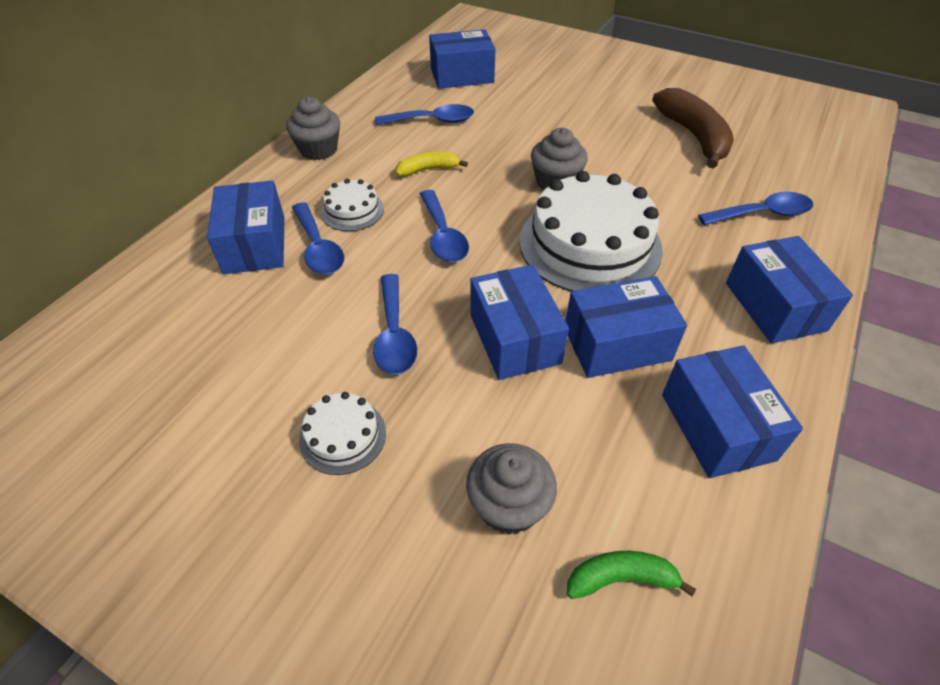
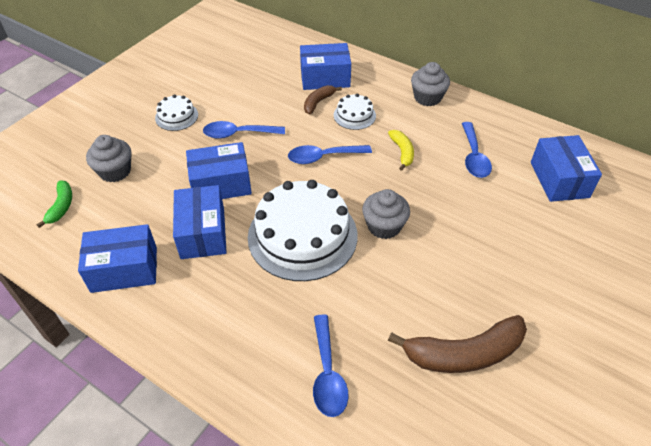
camera: 95 degrees right, 0 degrees up
(318, 248) = (318, 102): blue spoon -> brown banana
(774, 306) = (212, 340): blue box -> none

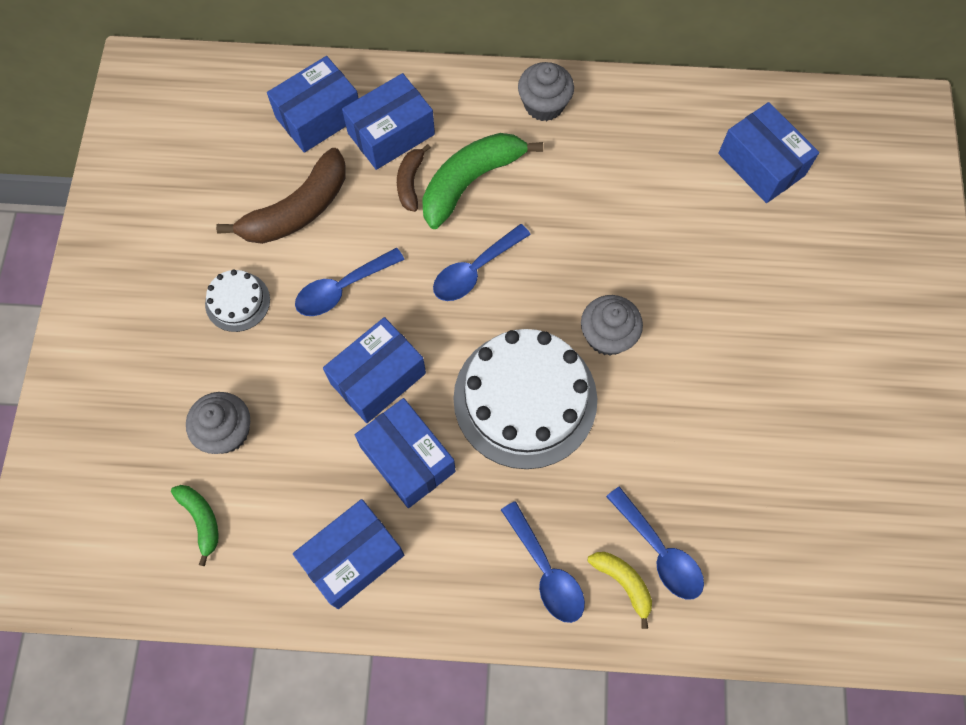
camera: 30 degrees left, 20 degrees up
(291, 57) = (318, 117): none -> blue box
(354, 115) = (471, 181): white cake -> green banana
(402, 152) = (565, 213): yellow banana -> yellow banana (623, 583)
(463, 353) = (776, 451): brown banana -> brown banana (297, 210)
(474, 157) = (651, 178): blue spoon -> blue spoon (546, 571)

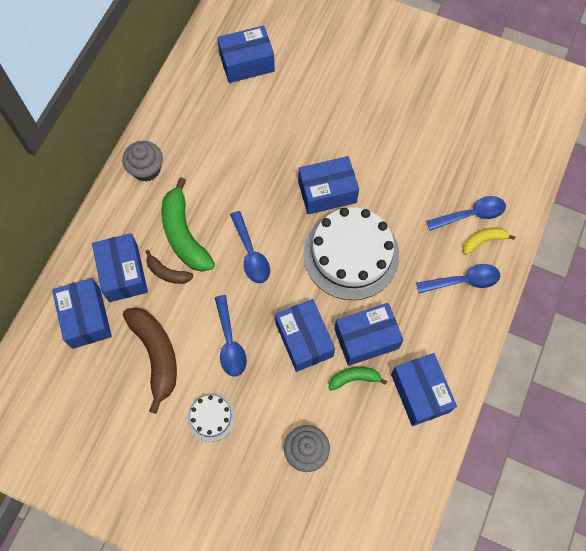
camera: 70 degrees left, 0 degrees up
(201, 520) = (363, 485): green banana -> green banana (354, 378)
(607, 336) = (327, 192): grey cupcake -> blue box

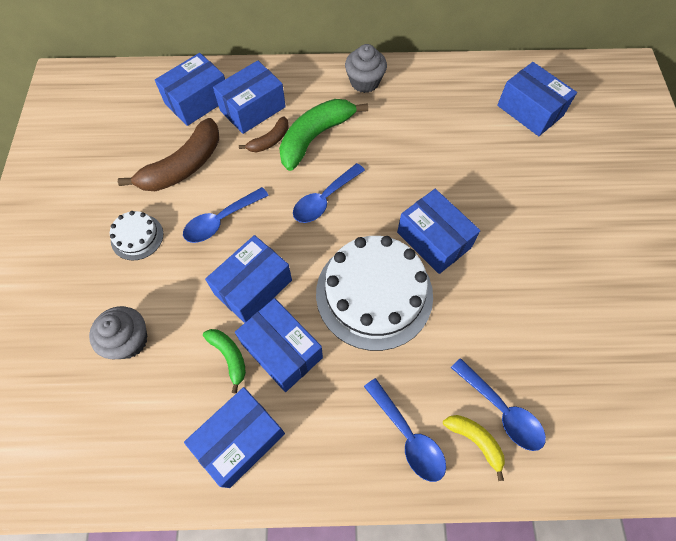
camera: 65 degrees right, 5 degrees down
(167, 273) = (269, 141): brown banana -> brown banana turned 135 degrees counterclockwise

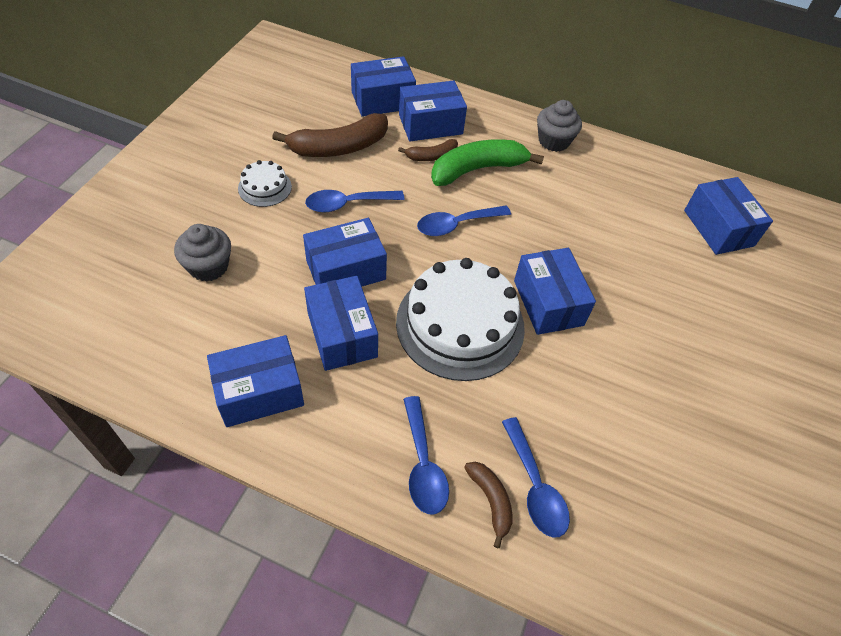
camera: 20 degrees right, 10 degrees down
(229, 357) = (290, 318): green banana -> none
(475, 441) = (491, 501): yellow banana -> brown banana

